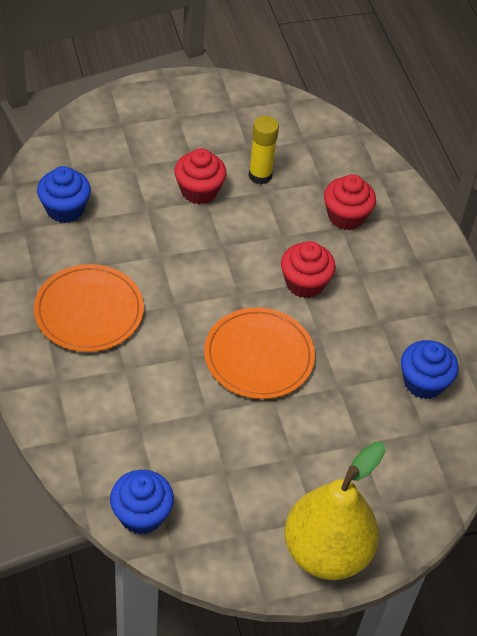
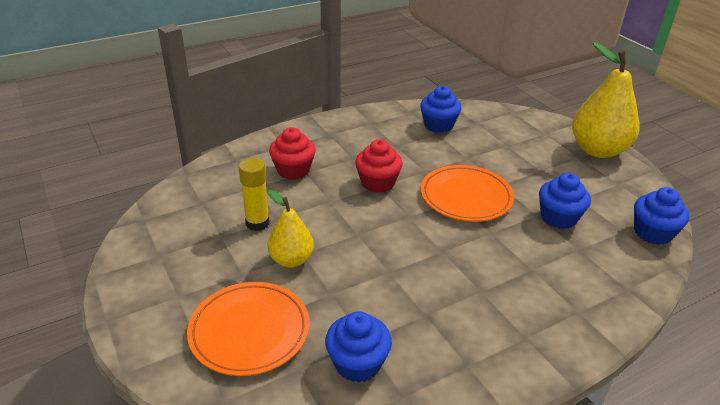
camera: 100 degrees left, 15 degrees down
(89, 311) = (486, 308): orange plate -> orange plate (249, 331)
(196, 431) = (558, 218): none -> blue cupcake
(199, 191) = (291, 260): red cupcake -> yellow pear

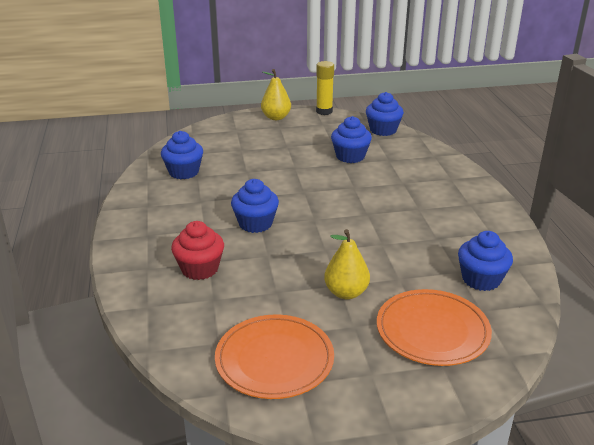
camera: 70 degrees left, 5 degrees down
(257, 223) = (279, 306): yellow glue stick -> yellow glue stick (324, 111)
(377, 183) = (255, 223): red cupcake -> blue cupcake
(466, 196) = (302, 186): orange plate -> orange plate (274, 360)
(598, 150) = (276, 117): yellow pear -> yellow pear, size x0.57

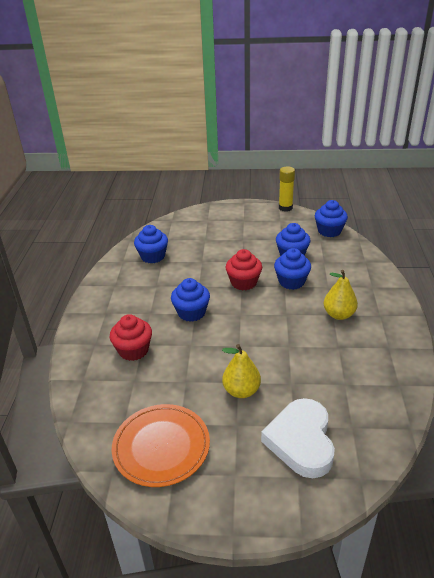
camera: 15 degrees right, 5 degrees up
(276, 117) = (243, 210): yellow pear -> yellow pear (339, 314)
(305, 188) = (244, 282): none -> red cupcake
(432, 331) = (301, 441): orange plate -> white heart
(481, 279) = (362, 395): blue cupcake -> blue cupcake (291, 281)

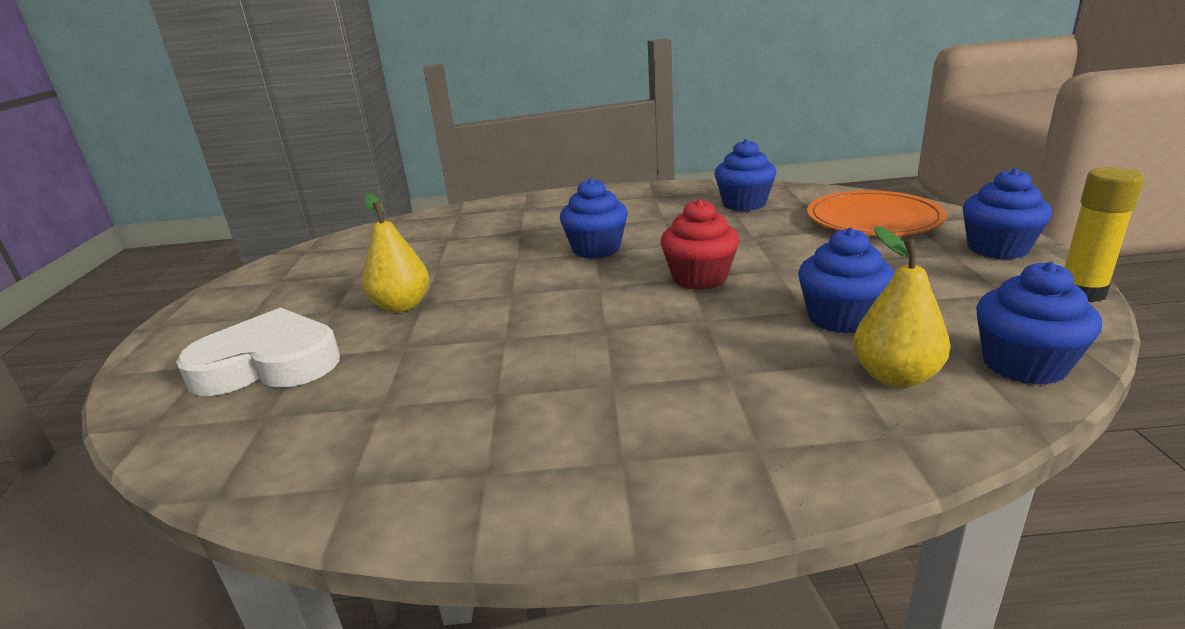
camera: 85 degrees right, 10 degrees down
(133, 350) = (507, 228): red cupcake -> none
(161, 447) = (324, 268): orange plate -> orange plate (873, 220)
(291, 281) = (725, 325): blue cupcake -> blue cupcake (997, 248)
(339, 314) = (612, 392): yellow pear -> yellow pear (895, 376)

